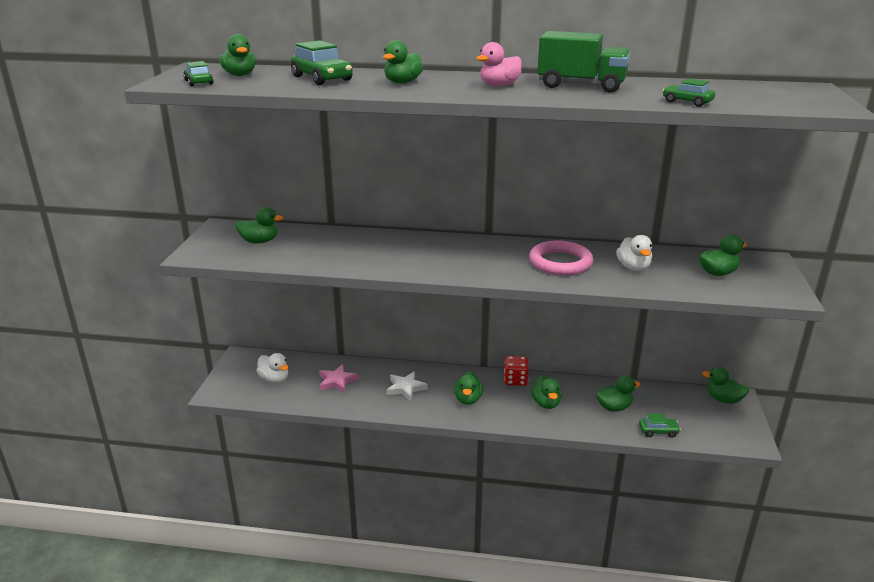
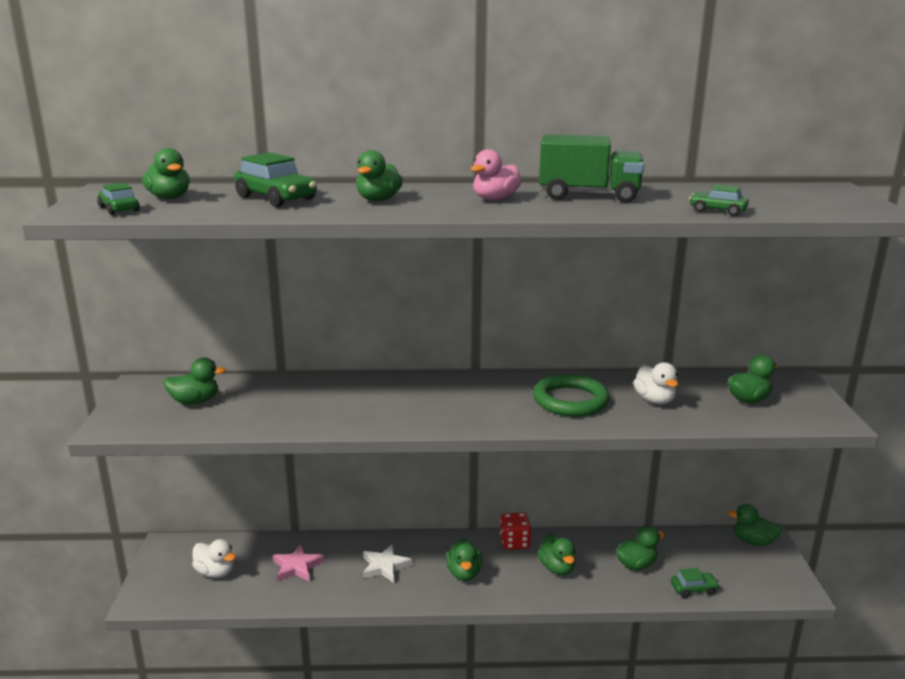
camera: 10 degrees left, 5 degrees down
(560, 262) = (570, 400): pink ring -> green ring

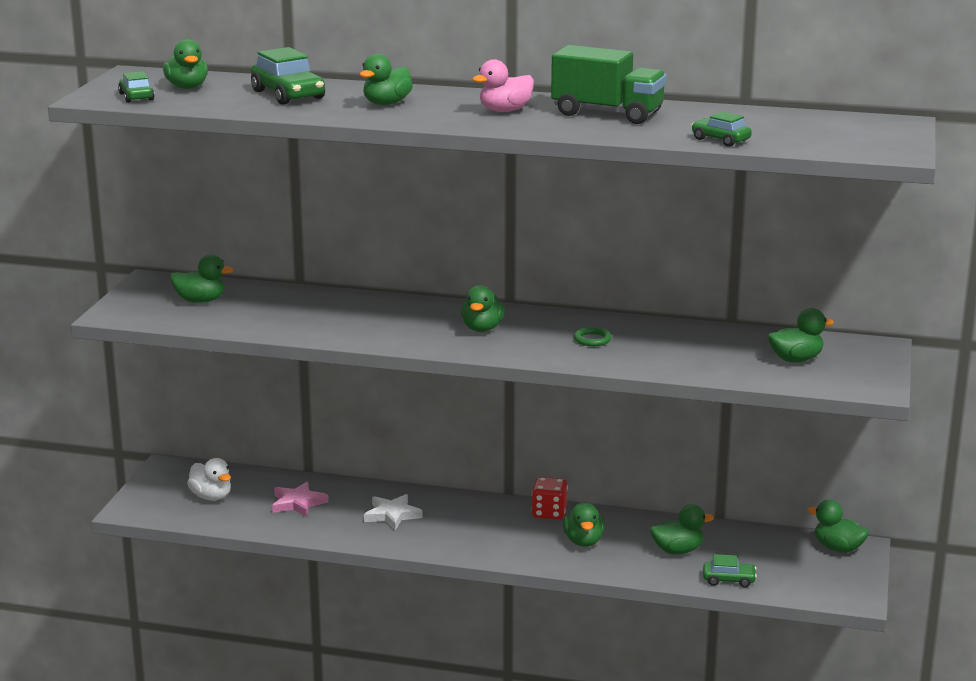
camera: 15 degrees right, 0 degrees up
(464, 573) = (476, 532): green duck -> green duck (482, 328)
(570, 400) = (592, 339): green ring -> green ring, size x0.45
(654, 400) = (687, 349): white duck -> none

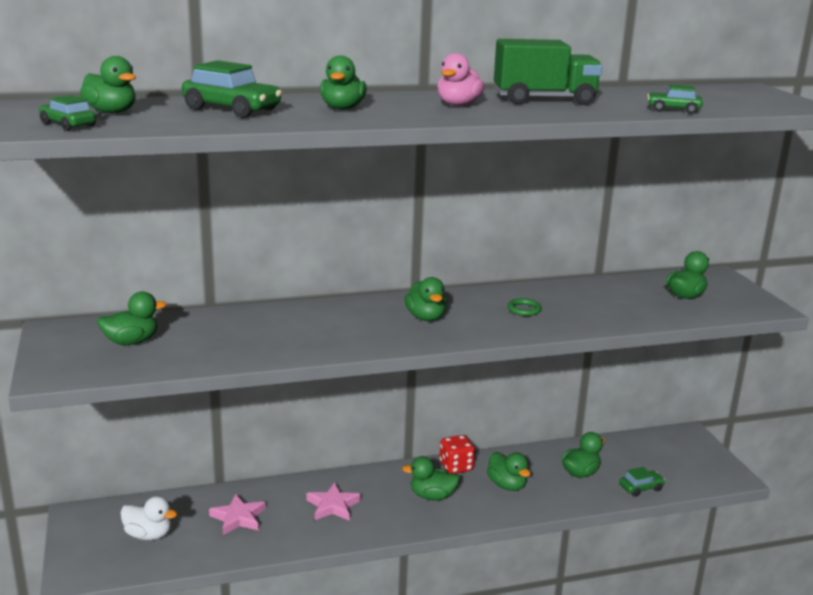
camera: 30 degrees left, 0 degrees up
(392, 515) = (333, 506): white star -> pink star
(838, 548) = (678, 439): green duck -> green duck (432, 496)

